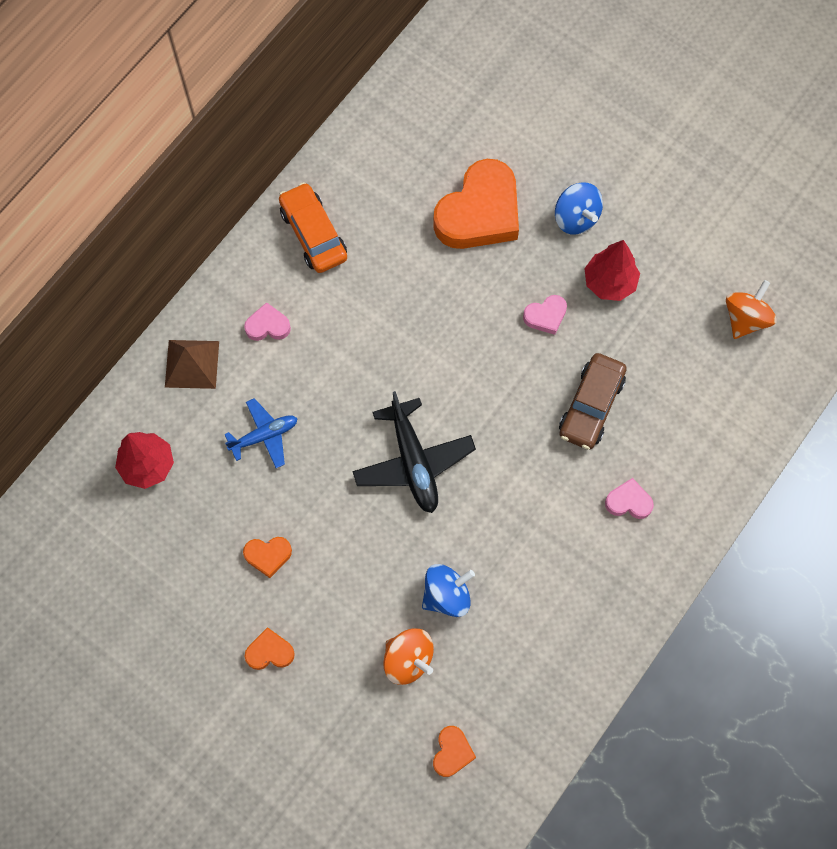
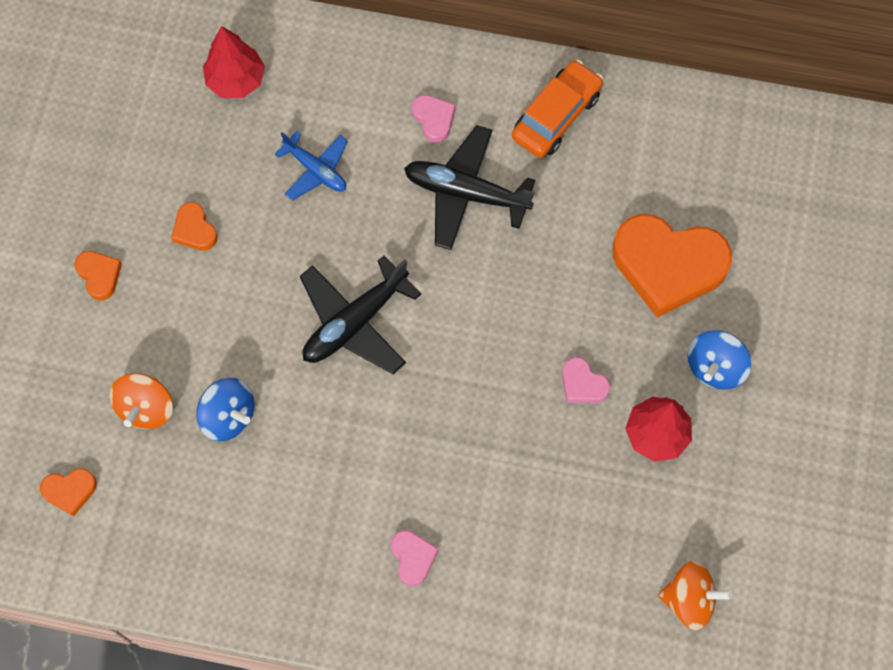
camera: 65 degrees right, 0 degrees up
(192, 364) = (358, 70): brown pyramid -> none
(345, 330) = (466, 193): none -> black plane
(591, 406) = (502, 474): brown car -> none

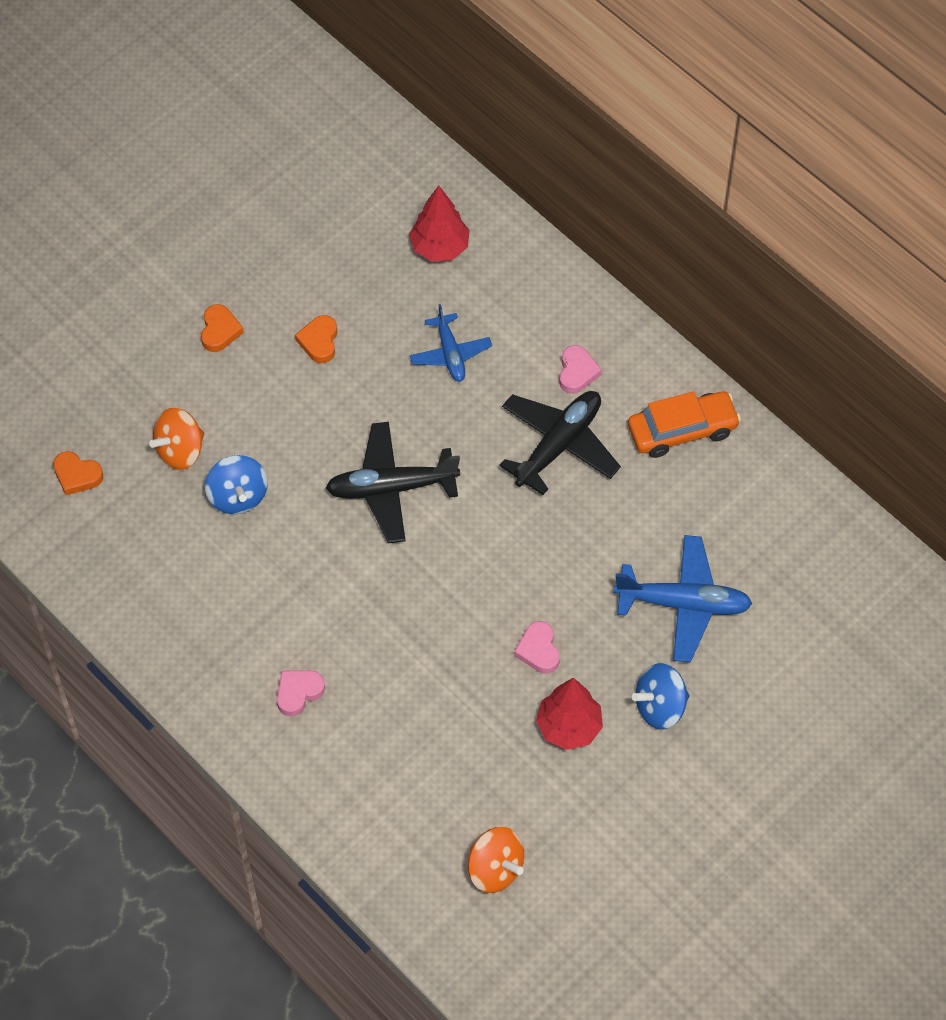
camera: 35 degrees right, 10 degrees down
(413, 558) = (298, 693): pink heart -> pink heart turned 150 degrees counterclockwise
(466, 193) = (559, 445): black plane -> black plane turned 75 degrees clockwise
(668, 266) = (683, 604): orange heart -> blue plane

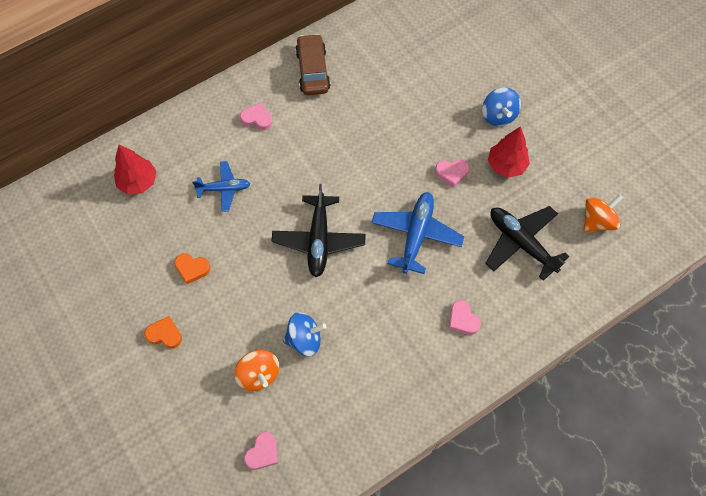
camera: 80 degrees left, 5 degrees up
(77, 475) = (263, 453): orange heart -> pink heart
(559, 445) = (308, 138): black plane -> black plane (521, 243)
(682, 430) = (313, 70): orange car -> brown car
(683, 604) = (432, 91): blue plane -> blue plane (416, 235)

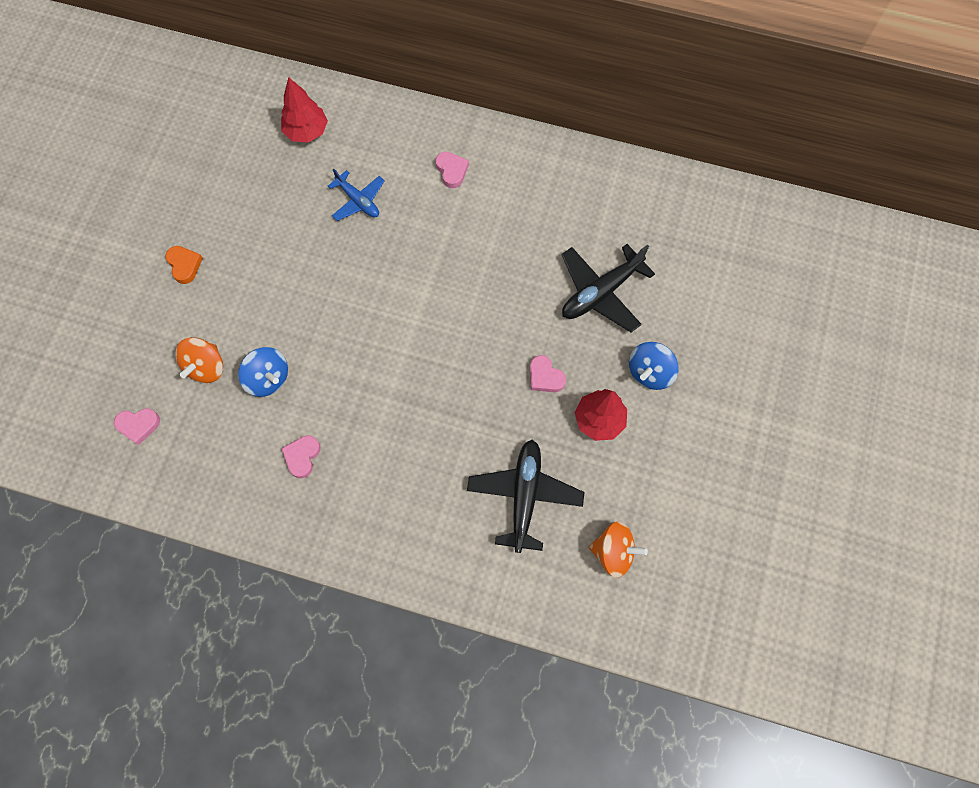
camera: 50 degrees right, 5 degrees up
(192, 269) = (261, 237): orange heart -> none
(313, 70) = (545, 175): brown car -> none
(319, 240) = (374, 315): black plane -> black plane (601, 292)
(416, 235) = (451, 394): blue plane -> none
(462, 319) = (398, 500): pink heart -> pink heart (302, 456)

